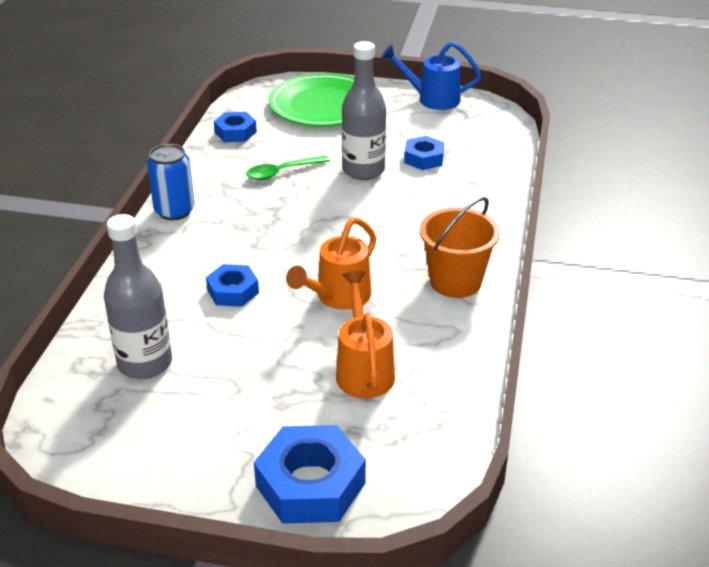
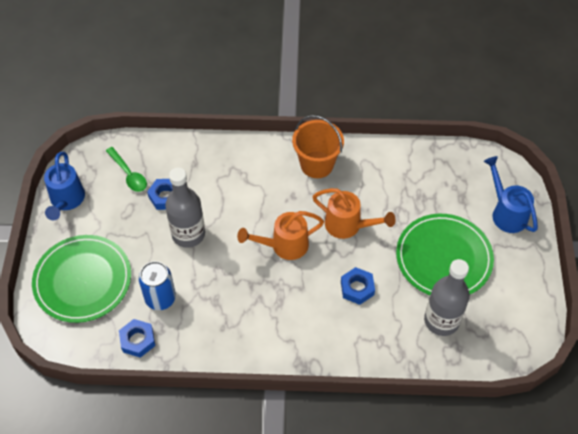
camera: 100 degrees left, 20 degrees up
(174, 211) = (267, 354): blue can -> blue can (160, 298)
(248, 386) = (443, 258): none -> green plate
(282, 172) = (199, 290): green spoon -> green spoon (129, 174)
(310, 484) = (506, 213): blue nut -> blue watering can
(363, 370) = (412, 202): orange watering can -> orange watering can (284, 246)

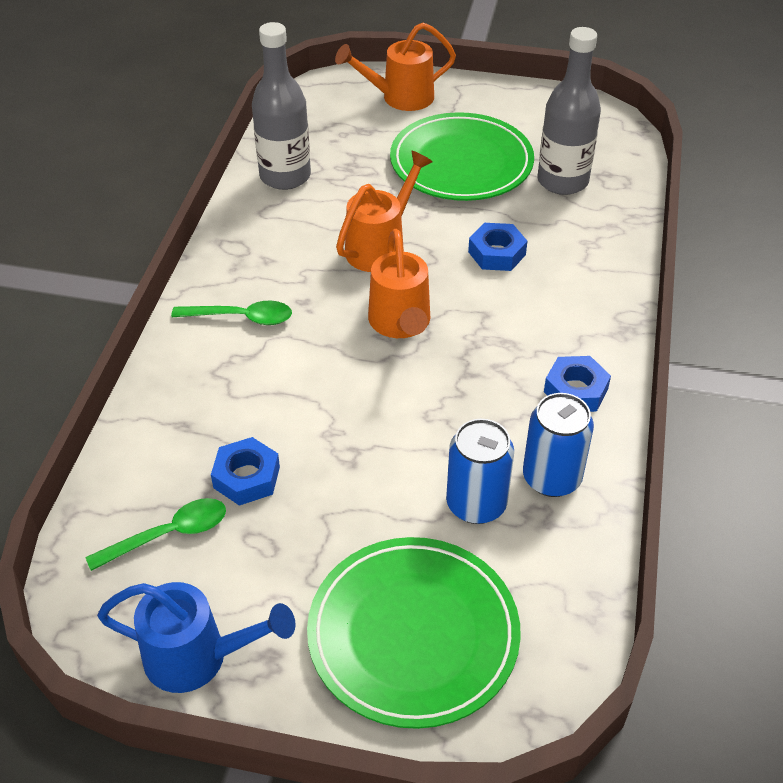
camera: 80 degrees left, 10 degrees down
(137, 340) = (562, 547): blue nut -> blue nut (575, 390)
(182, 332) = (551, 478): none -> blue can
(188, 234) = (344, 449): grey bottle -> grey bottle (285, 176)
(274, 170) = (241, 317): none -> green spoon
(317, 164) = (249, 265): orange bucket -> none
(506, 213) = (400, 98): blue watering can -> orange watering can

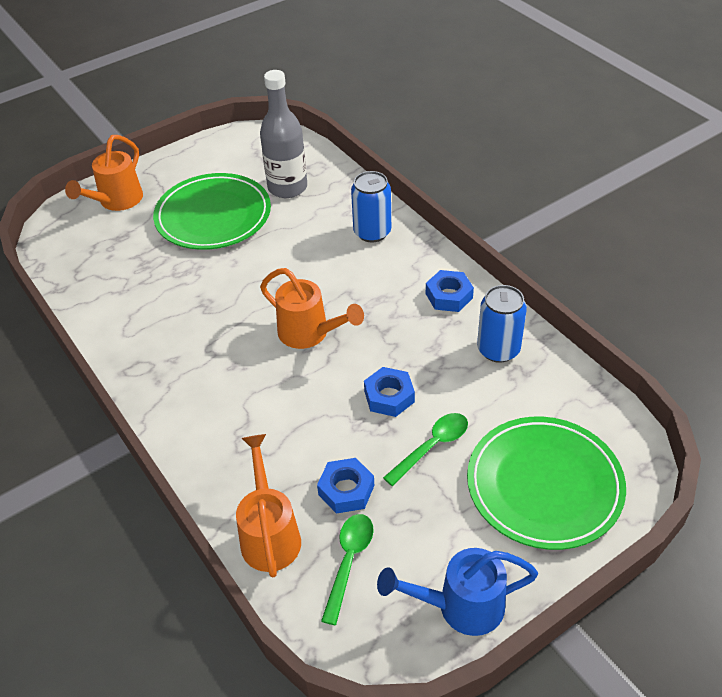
camera: 45 degrees left, 0 degrees up
(197, 657) = (461, 606): blue watering can -> blue watering can turned 150 degrees counterclockwise
(241, 317) = (207, 405): green spoon -> green spoon (432, 446)
(285, 176) = (109, 301): grey bottle -> none
(380, 247) = (234, 299): orange watering can -> orange watering can (269, 534)
(476, 504) = (482, 394): blue can -> blue can (372, 232)
(497, 253) = (307, 253): blue nut -> blue nut (389, 396)

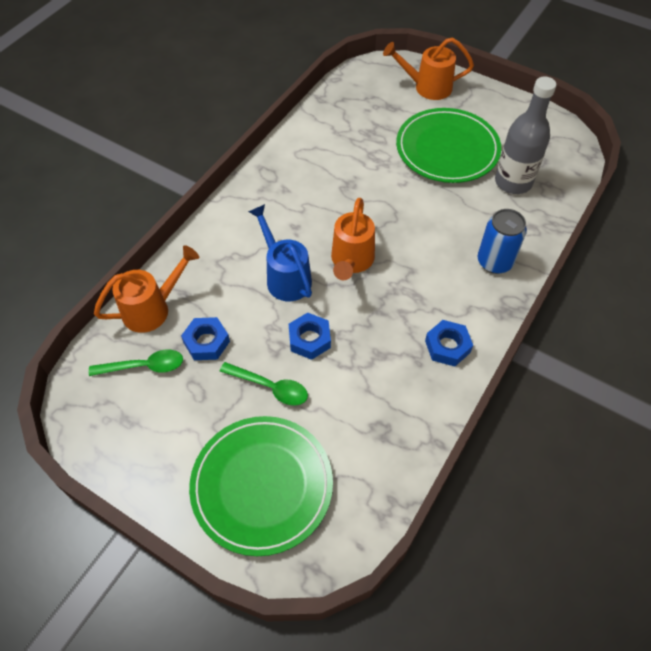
camera: 65 degrees right, 10 degrees up
(461, 606) = (127, 454): blue watering can -> blue watering can (285, 277)
(498, 349) = (401, 406): blue can -> none

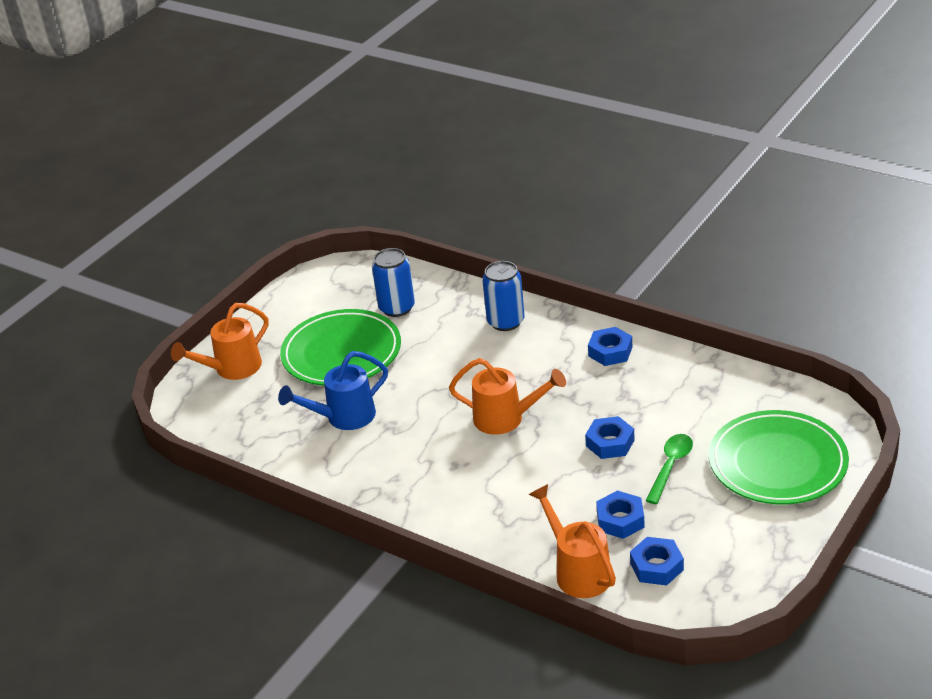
camera: 85 degrees left, 20 degrees down
(144, 366) = (656, 566): green spoon -> blue nut
(285, 277) = (528, 467): blue watering can -> blue watering can (344, 417)
(427, 87) = (232, 369): orange watering can -> orange watering can turned 45 degrees clockwise
(513, 182) = (397, 308): grey bottle -> blue can

